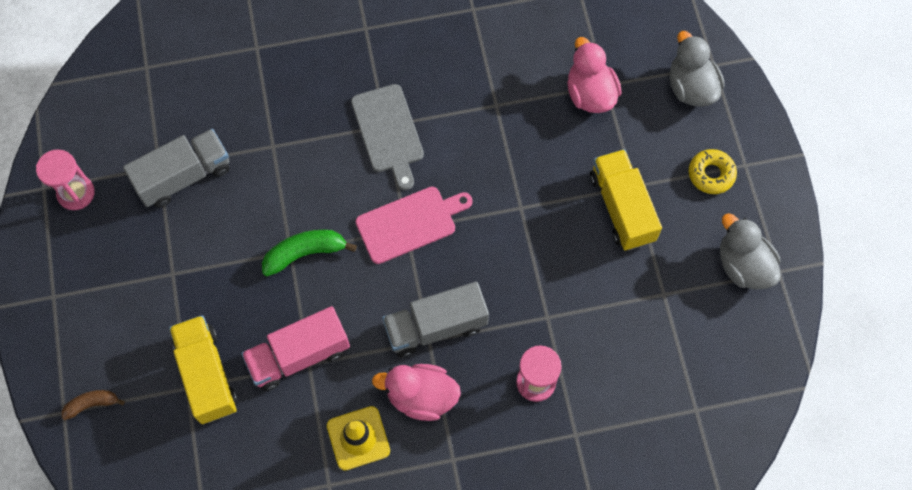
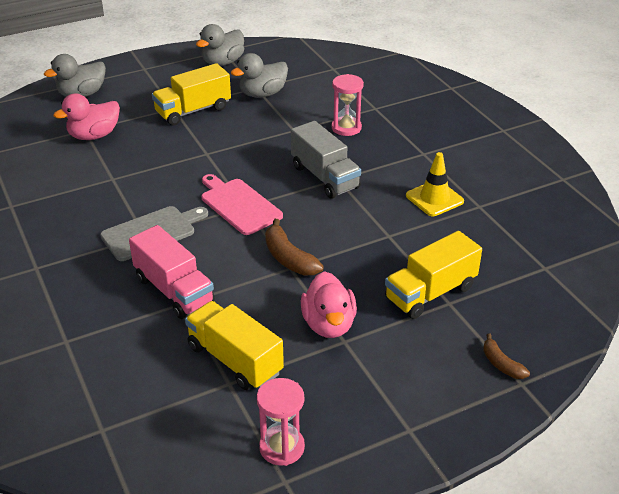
camera: 105 degrees left, 30 degrees down
(184, 176) = (235, 360): grey truck -> yellow truck
(299, 355) = (384, 242): pink truck -> pink truck (174, 290)
(305, 253) = (288, 258): green banana -> brown banana
(421, 396) = (384, 175): pink duck -> pink duck (329, 324)
(645, 299) = (262, 94): none -> grey duck
(711, 174) = (155, 80): yellow donut -> none

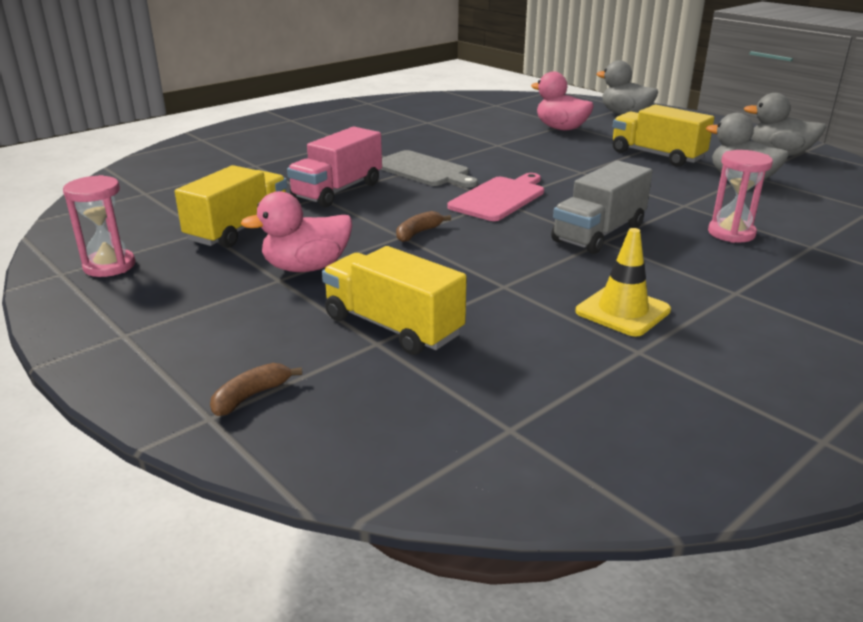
camera: 75 degrees right, 10 degrees down
(288, 258) = (418, 233): brown banana -> brown banana, size x0.62

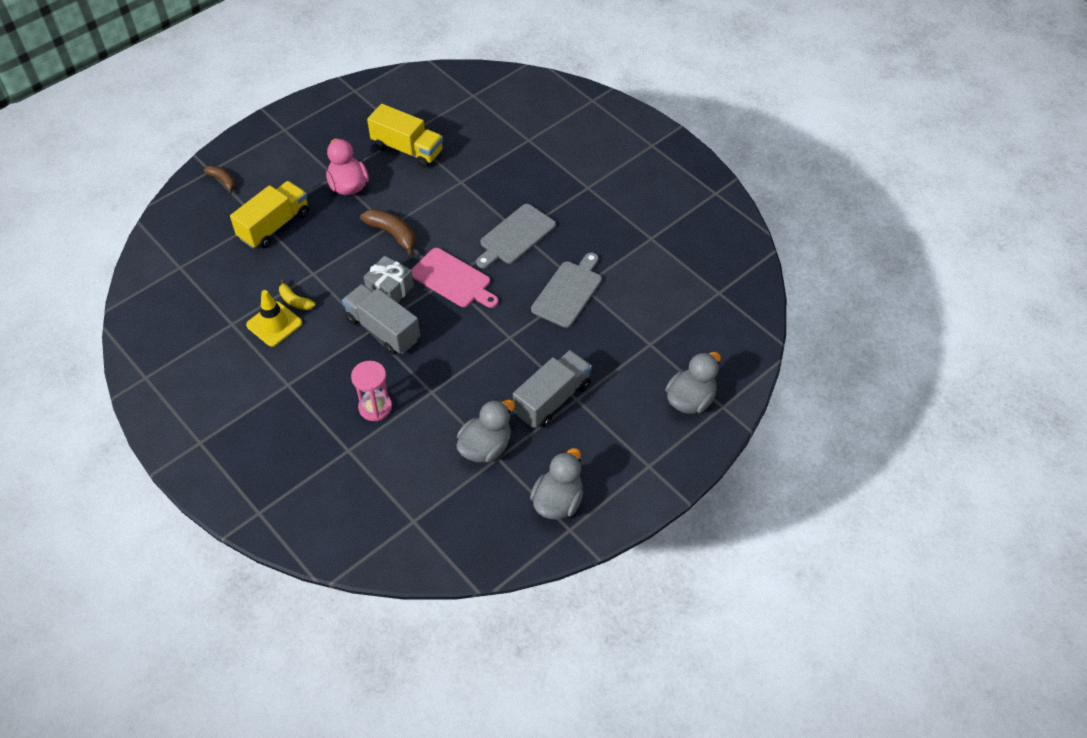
camera: 90 degrees right, 25 degrees up
(109, 266) = (361, 106): pink hourglass -> none
(337, 191) = (472, 189): pink truck -> none
(418, 233) = (393, 234): brown banana -> brown banana, size x1.61
(507, 149) = (568, 292): none -> grey cutting board
(524, 231) = (390, 289): none -> grey gift
(561, 128) = (635, 338): pink duck -> none
(566, 297) = (295, 301): none -> yellow banana
(657, 155) = (552, 399): yellow truck -> grey truck

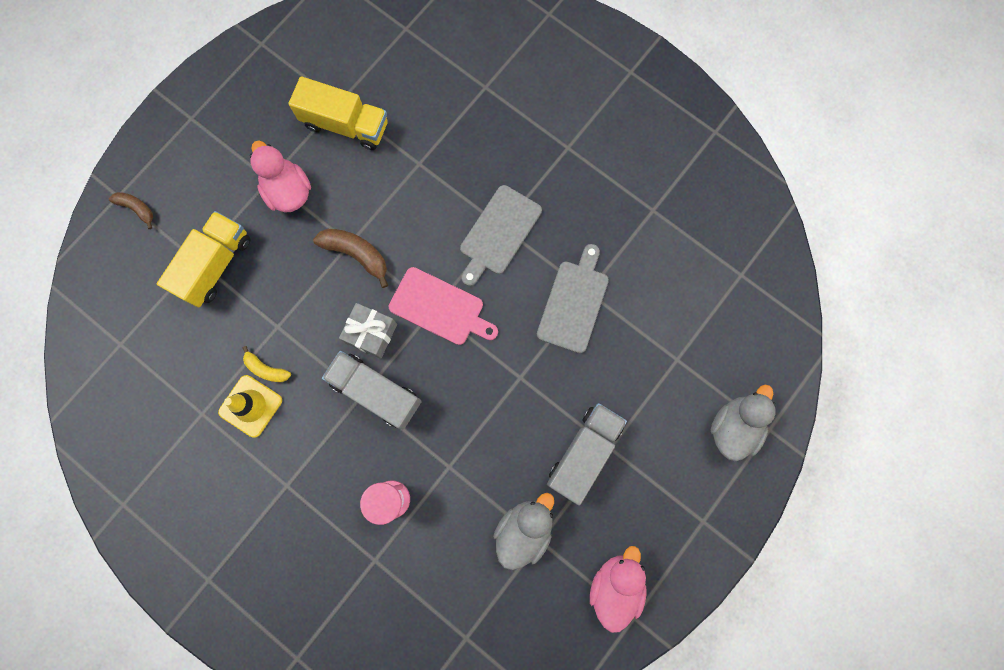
camera: 10 degrees left, 25 degrees up
(558, 501) = (615, 585): grey duck -> pink duck

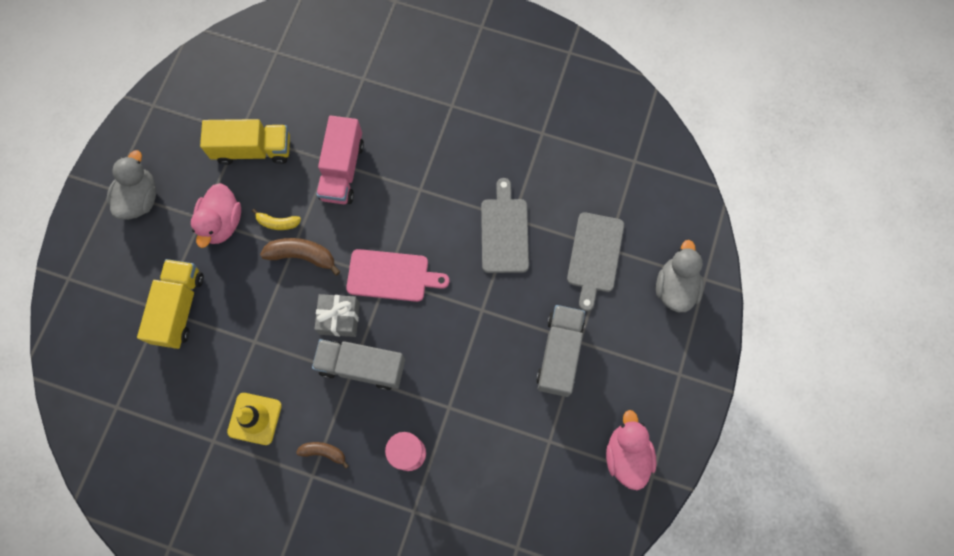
camera: 20 degrees left, 5 degrees down
(137, 209) = (90, 284): brown banana -> brown banana (324, 452)
(266, 369) = (257, 382): yellow banana -> yellow banana (277, 223)
(288, 191) = (222, 223): pink duck -> pink duck turned 120 degrees counterclockwise
(429, 178) = (342, 170): none -> pink truck
(498, 233) = (419, 196): grey cutting board -> grey cutting board (594, 256)
(524, 529) = (532, 437): grey duck -> grey duck (140, 199)

